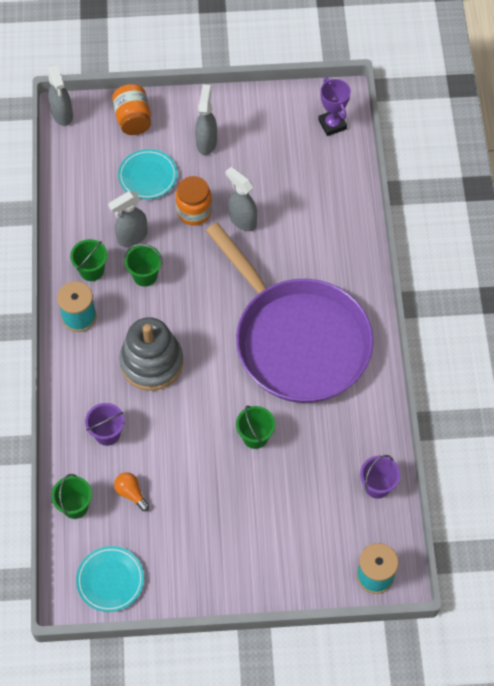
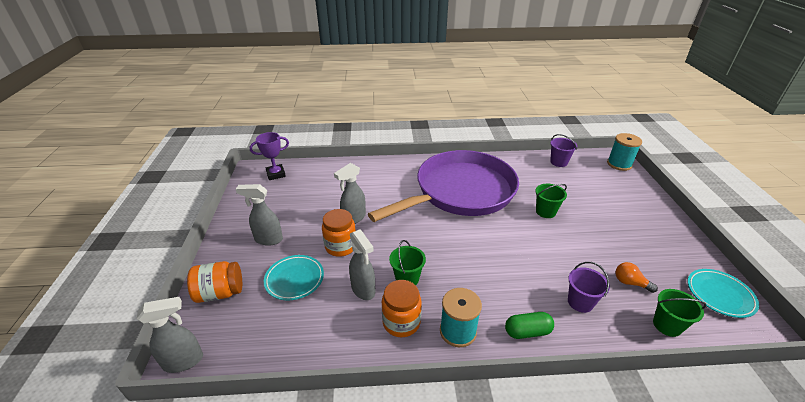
camera: 90 degrees left, 25 degrees down
(75, 376) = (527, 331): none -> green capsule
(91, 270) = (401, 322): green bucket -> orange jar
(131, 493) = (630, 283): orange light bulb -> orange light bulb turned 75 degrees clockwise
(151, 362) = (497, 272): grey stacking toy -> none

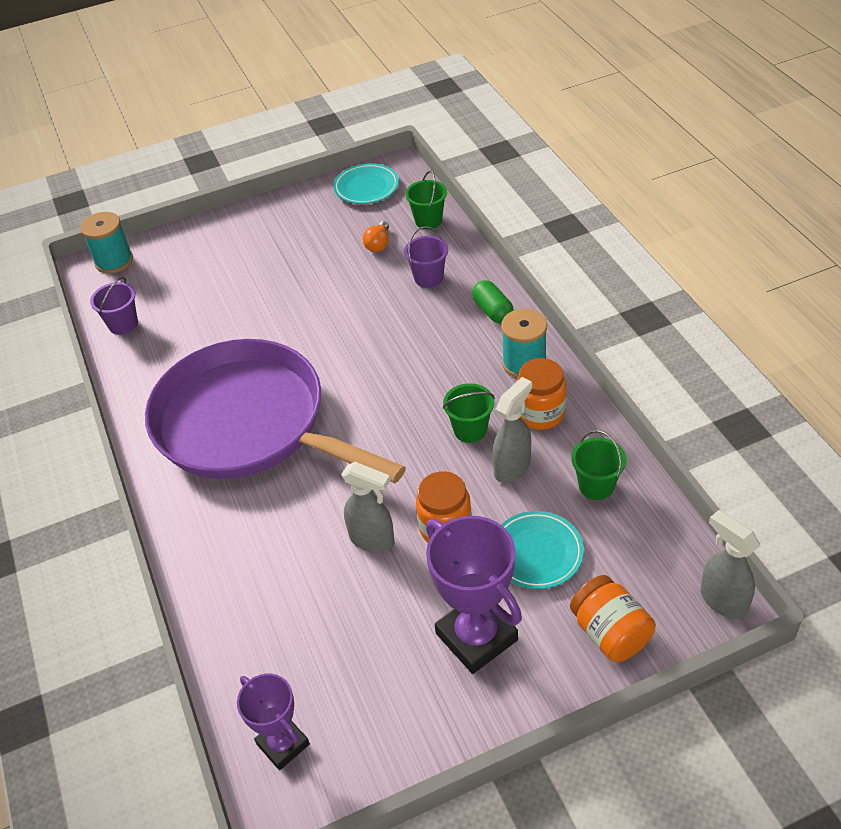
camera: 105 degrees left, 10 degrees up
(268, 239) = (476, 637): grey spray bottle -> purple trophy
(545, 212) = (268, 323): green bucket -> green bucket (596, 486)

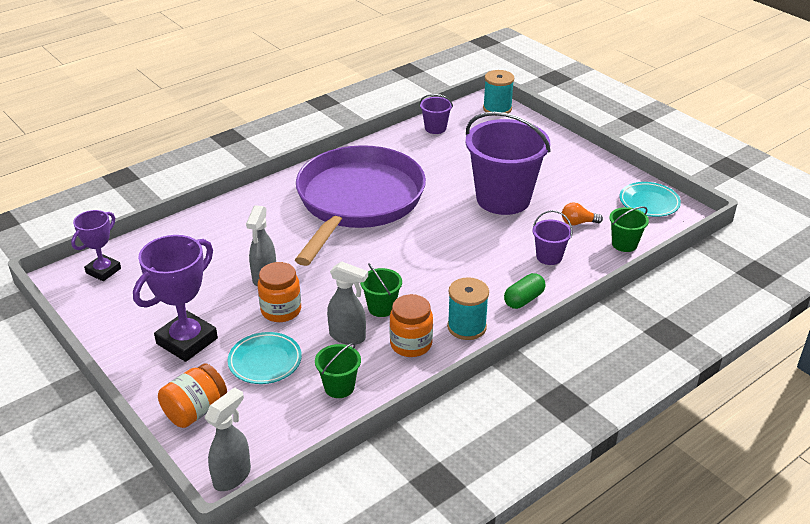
camera: 70 degrees right, 10 degrees down
(307, 292) = (503, 199): none -> purple bucket

